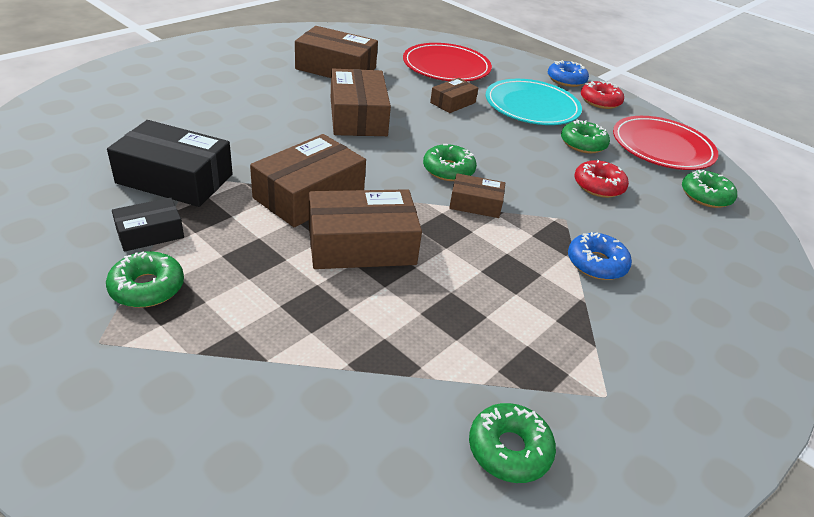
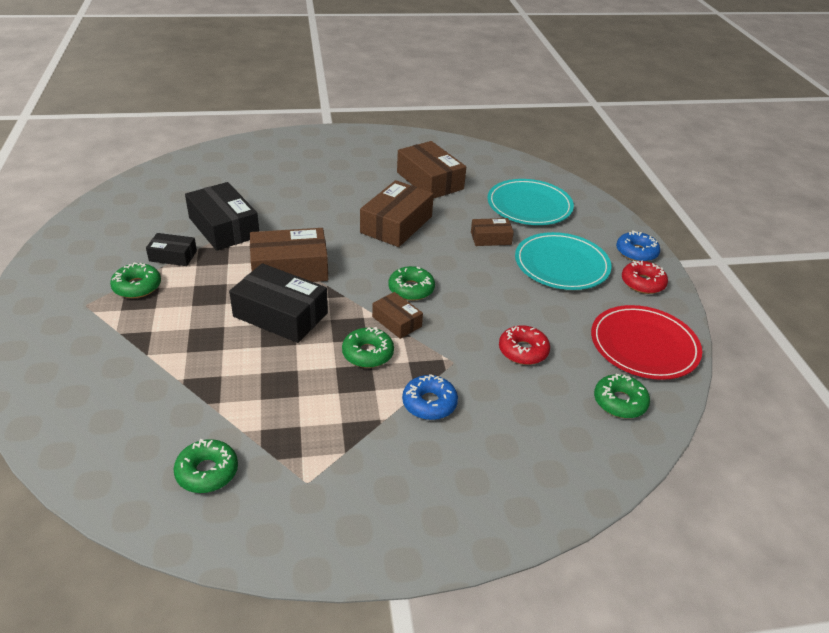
camera: 40 degrees right, 0 degrees up
(361, 245) = (280, 315): brown box -> black box
(446, 67) = (529, 206): red plate -> turquoise plate
(583, 144) = (563, 313): green donut -> green donut (368, 353)

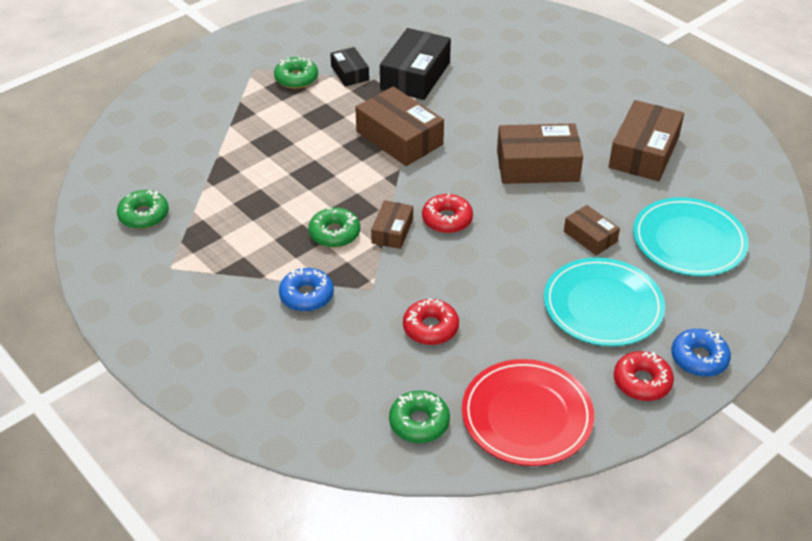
camera: 60 degrees right, 5 degrees up
(280, 315) = (335, 163): black box -> none
(411, 289) = (447, 219): green donut -> red donut

